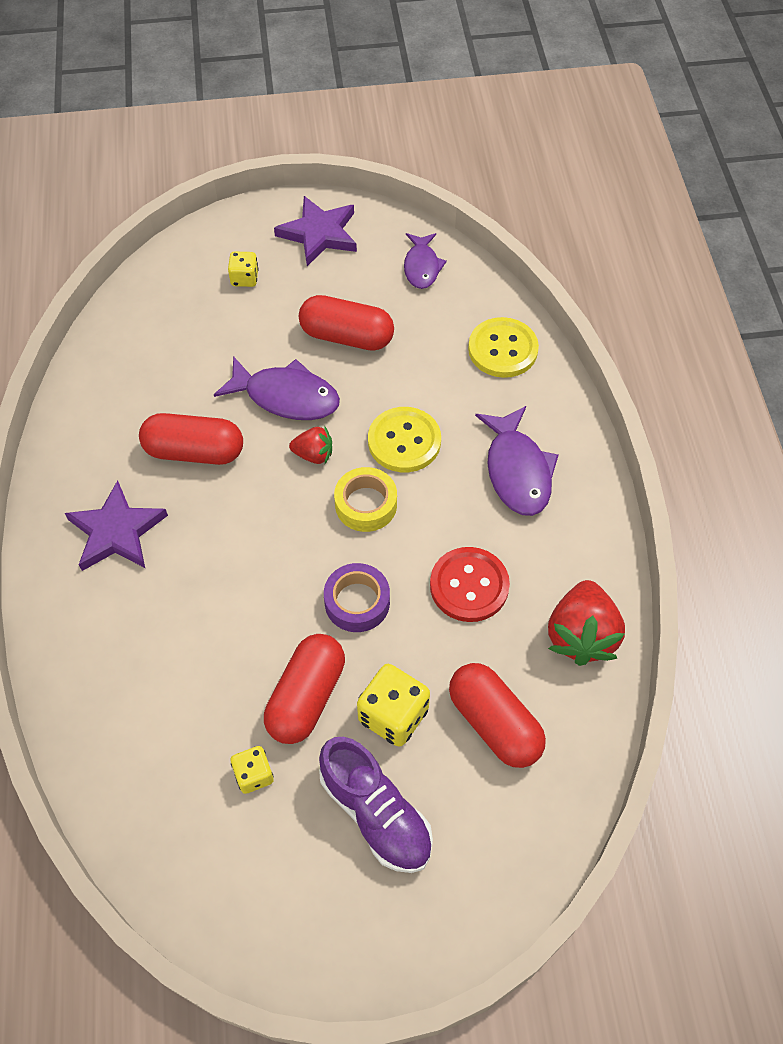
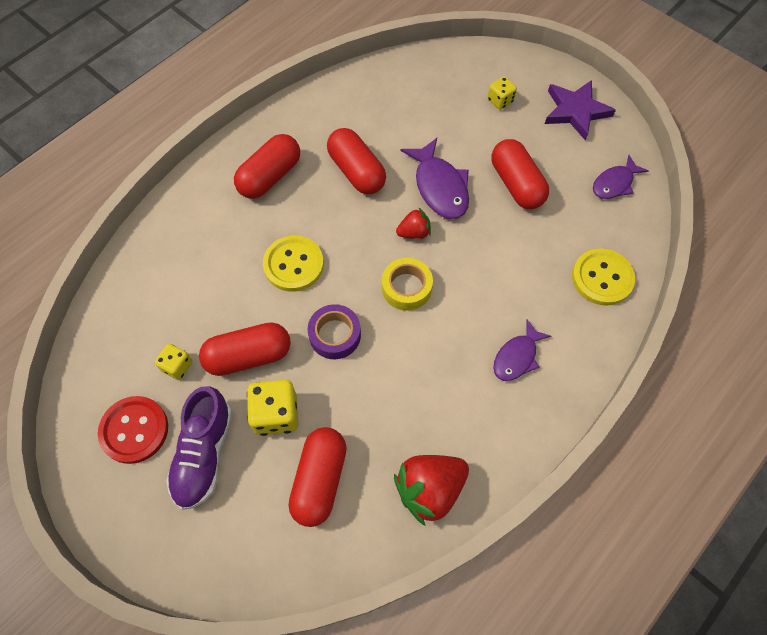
camera: 50 degrees right, 5 degrees up
(117, 531) = (270, 176): purple star -> red capsule
(313, 454) = (414, 233): red strawberry -> red strawberry turned 75 degrees counterclockwise
(404, 441) = (472, 274): yellow button -> yellow button (293, 264)
(469, 586) = (404, 391): red button -> red button (134, 430)
(517, 471) = (517, 357): purple fish -> purple fish, size x0.65

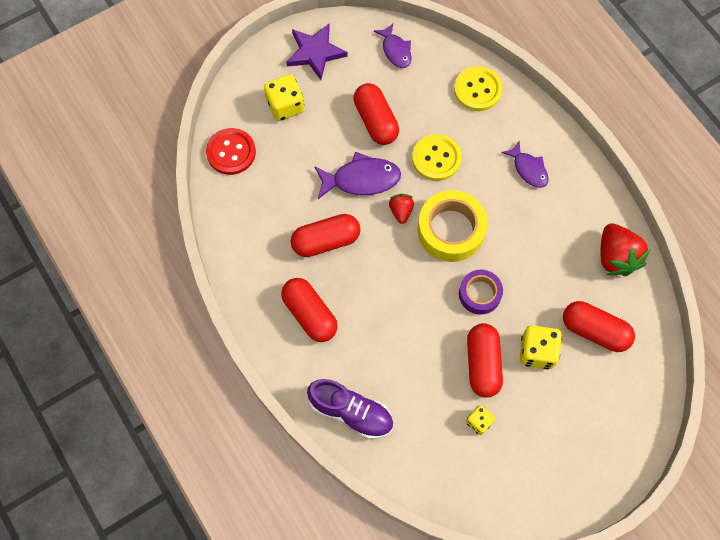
camera: 75 degrees left, 5 degrees up
(134, 430) = (527, 463): red button -> red button (231, 152)
(204, 454) = (558, 411): purple shoe -> purple shoe (351, 412)
(293, 264) = (406, 312): yellow button -> yellow button (436, 158)
(406, 288) = (451, 230): yellow tape -> yellow tape, size x1.63
(500, 101) = (285, 106): yellow dice -> yellow dice, size x1.69
(516, 184) = (375, 121): red capsule -> red capsule turned 75 degrees clockwise

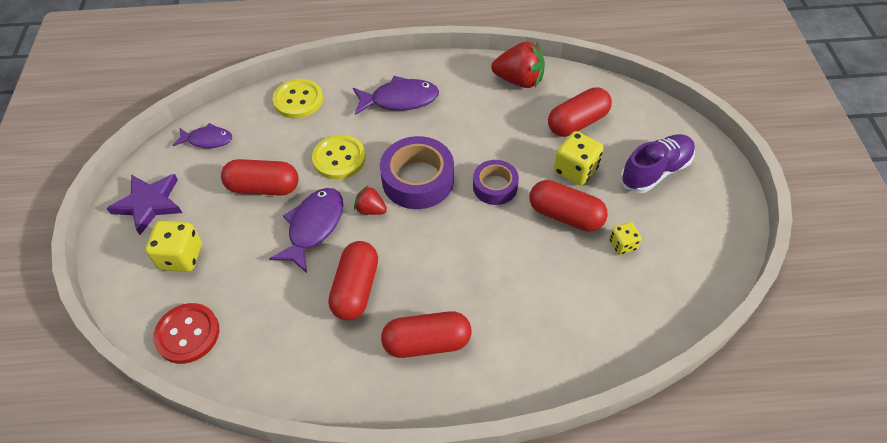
camera: 60 degrees left, 15 degrees down
(351, 412) = (558, 353): purple shoe -> purple shoe (655, 171)
(451, 230) = (418, 180): yellow tape -> purple tape
(528, 169) = (400, 100): purple fish -> purple fish, size x1.54

